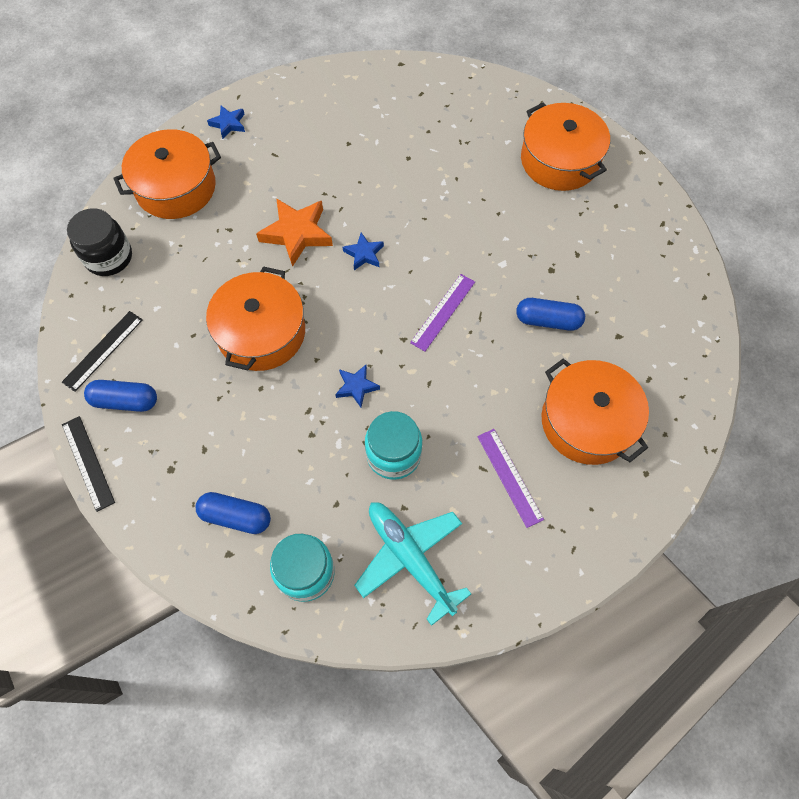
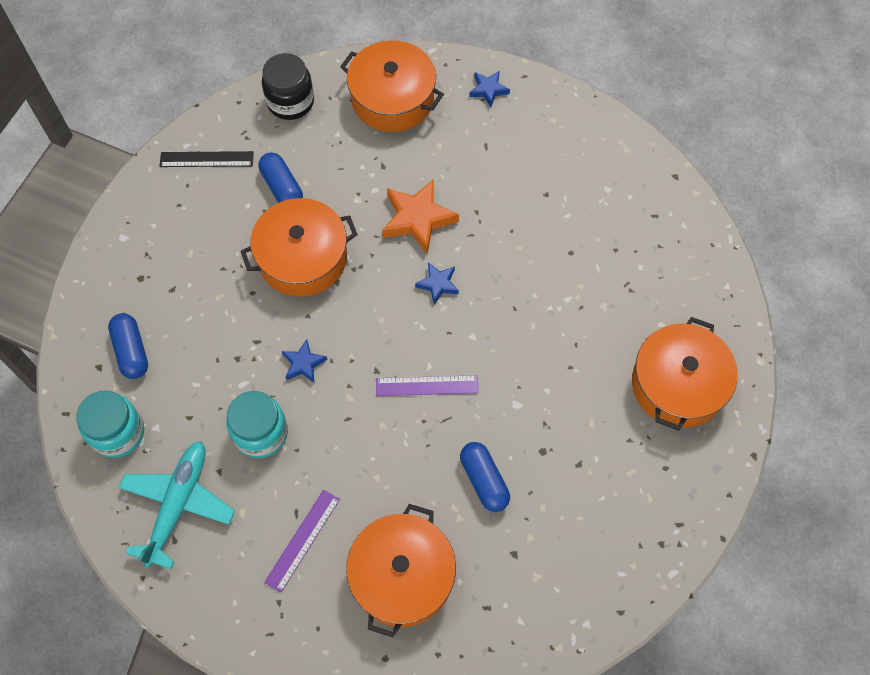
camera: 55 degrees right, 0 degrees up
(87, 463) = (109, 218): black ruler -> none
(125, 401) = (175, 206): blue capsule -> blue capsule (282, 187)

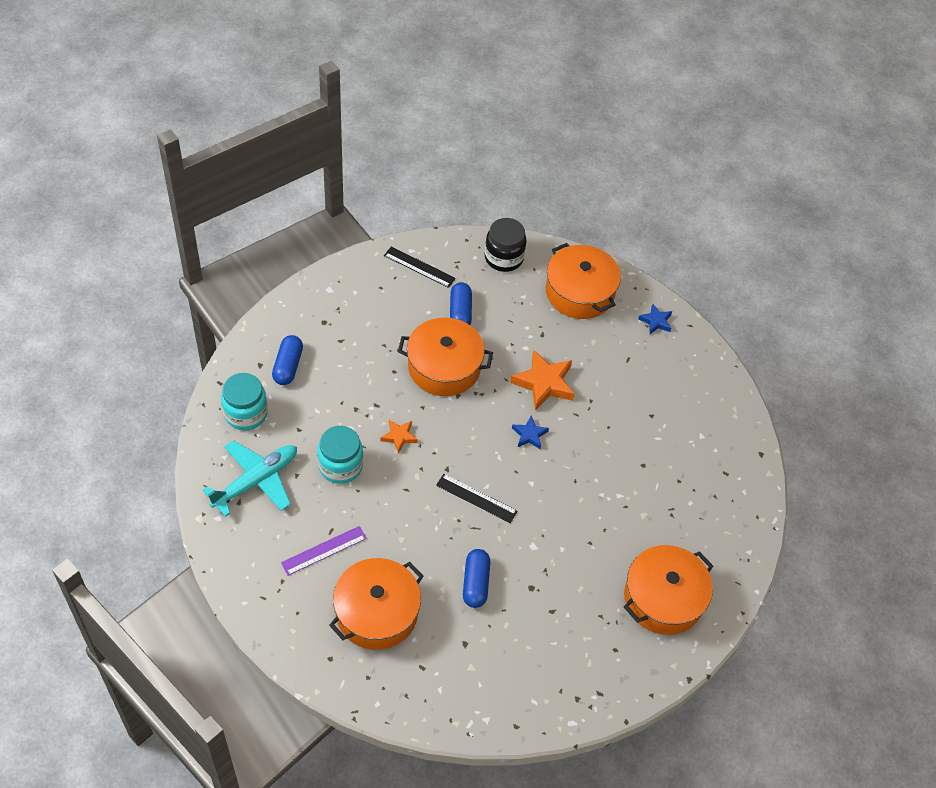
camera: 25 degrees right, 10 degrees down
(303, 363) = (399, 437): blue star -> orange star
(427, 385) = (476, 498): purple ruler -> black ruler

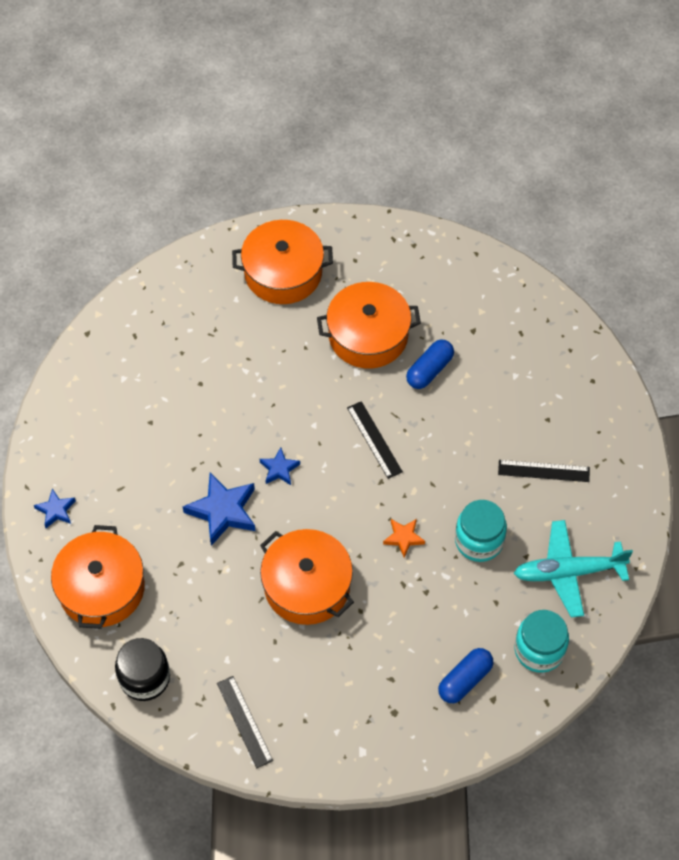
camera: 140 degrees left, 5 degrees up
(324, 550) = (543, 471): purple ruler -> black ruler
(376, 612) = (530, 394): orange pot -> orange pot (368, 335)
(460, 312) = (243, 638): blue capsule -> none
(544, 383) = (223, 511): orange star -> blue star

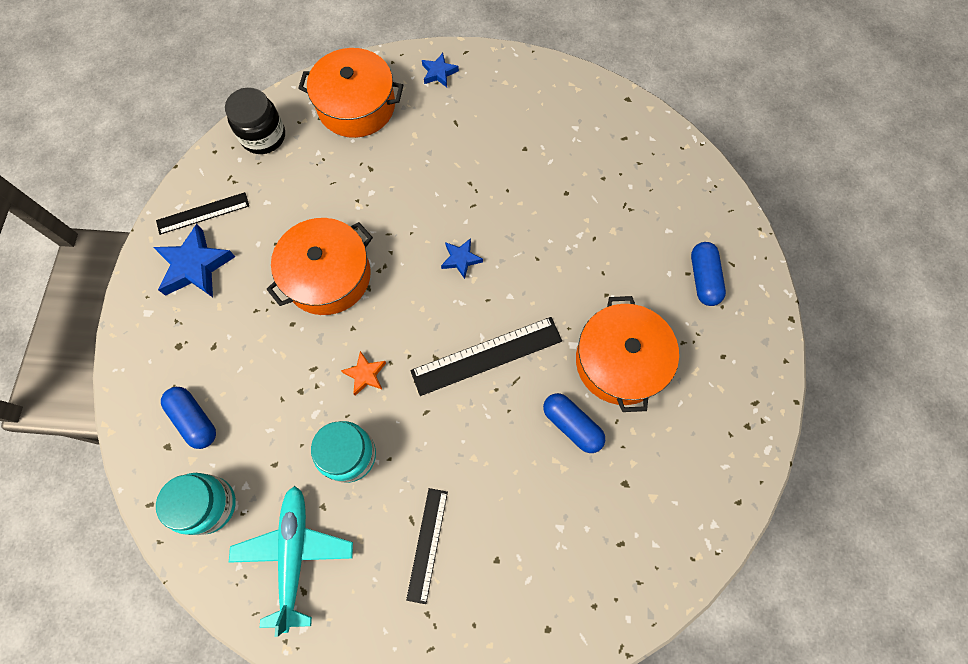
camera: 95 degrees right, 10 degrees up
(223, 511) = (420, 206): blue star -> blue star (195, 266)
(283, 273) = (703, 278): orange pot -> blue capsule
(374, 439) = (486, 355): black ruler -> black ruler, size x1.55

